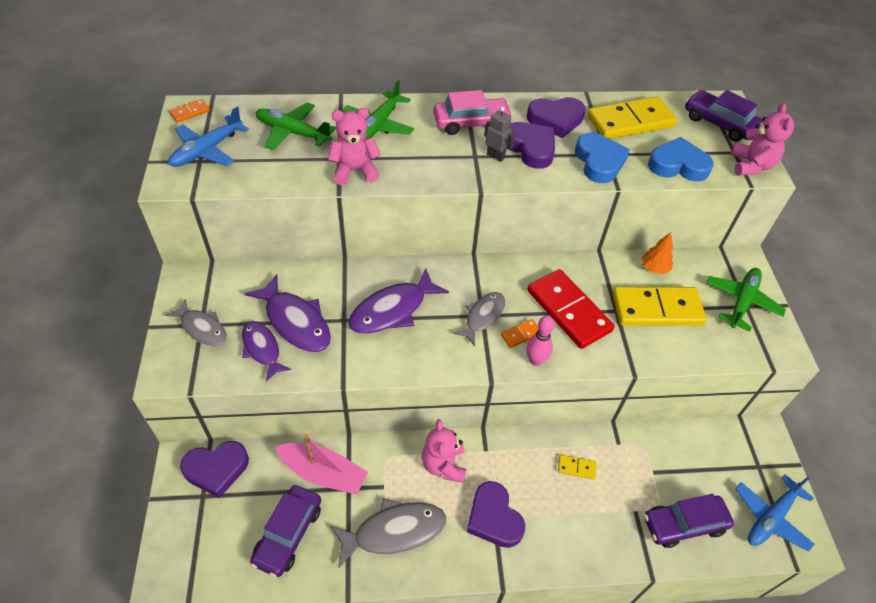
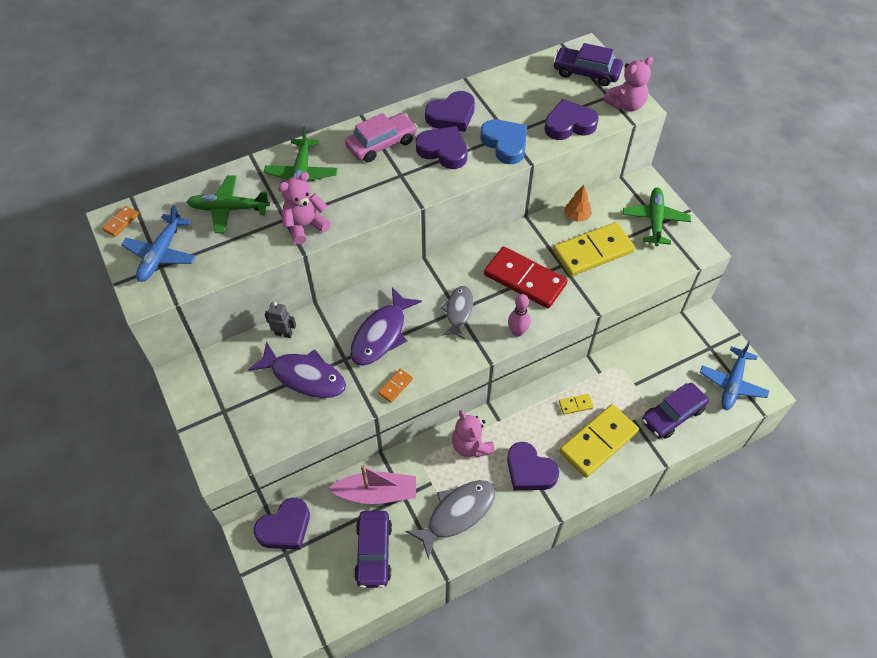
camera: 20 degrees left, 5 degrees up
(202, 328) = (226, 414): grey fish -> none
(262, 349) = (289, 411): purple fish -> none
(495, 156) = (418, 169): grey robot -> grey robot (283, 333)
(521, 334) = (496, 314): orange domino -> orange domino (395, 386)
(630, 122) = (514, 96): yellow domino -> yellow domino (598, 442)
(678, 165) = (569, 124): blue heart -> purple heart
(751, 165) = (626, 104): pink teddy bear -> pink teddy bear turned 75 degrees clockwise

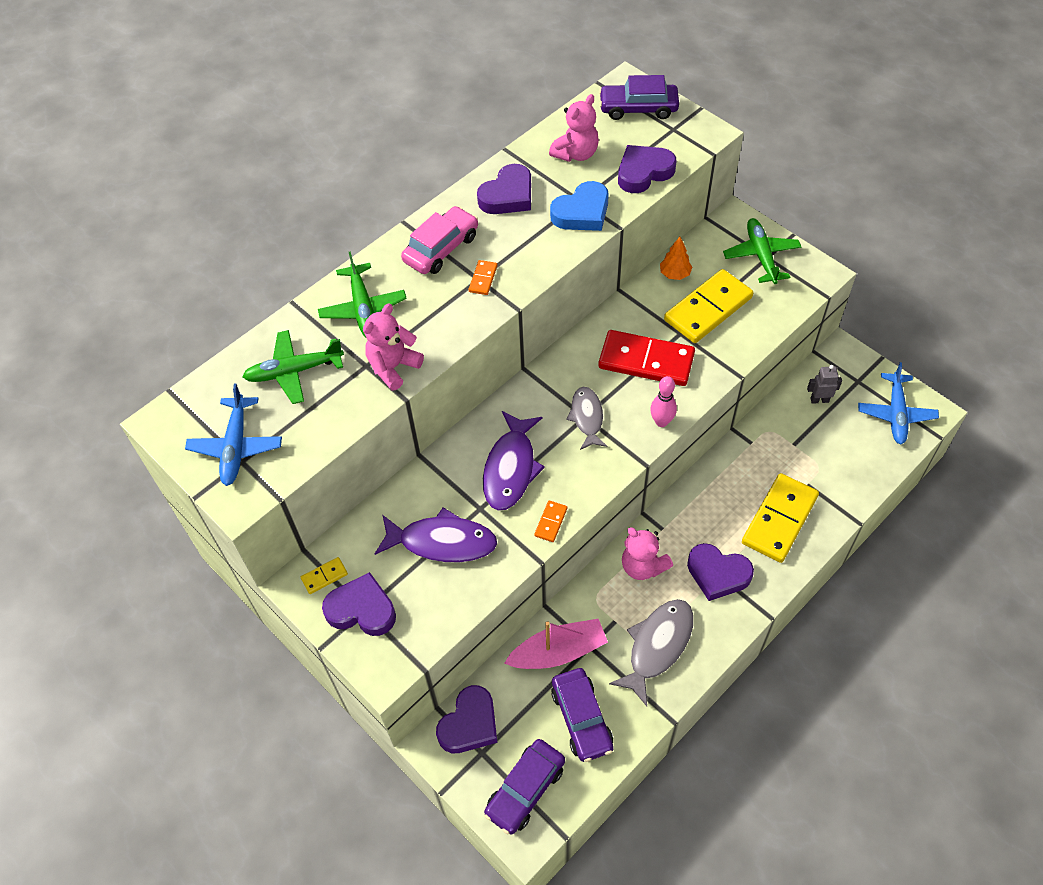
camera: 15 degrees left, 0 degrees up
(121, 222) = (169, 423): orange domino -> orange domino (483, 279)
(283, 333) = (397, 500): grey robot -> grey robot (819, 400)
(443, 151) = (515, 238): purple heart -> purple heart (362, 609)
(505, 144) = (582, 212): blue heart -> blue heart turned 105 degrees clockwise
(575, 405) = (739, 486): yellow domino -> yellow domino (324, 576)
(626, 104) = (696, 134): pink teddy bear -> pink teddy bear (576, 153)
(672, 415) = (846, 466): purple car -> purple car (525, 789)

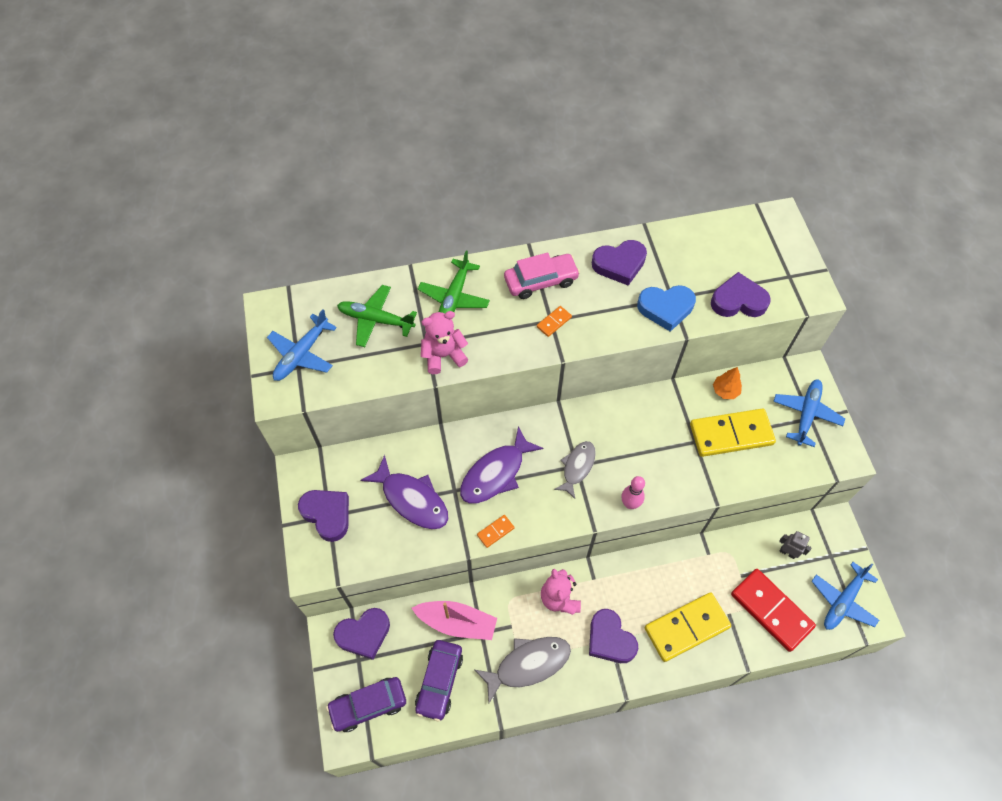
camera: 30 degrees right, 5 degrees up
(324, 576) = (320, 475): yellow domino -> none
(576, 153) = (696, 257): pink teddy bear -> none
(638, 108) = (773, 243): purple car -> none
(646, 361) = (653, 448): red domino -> red domino (771, 610)
(761, 256) = (806, 414): green plane -> blue plane

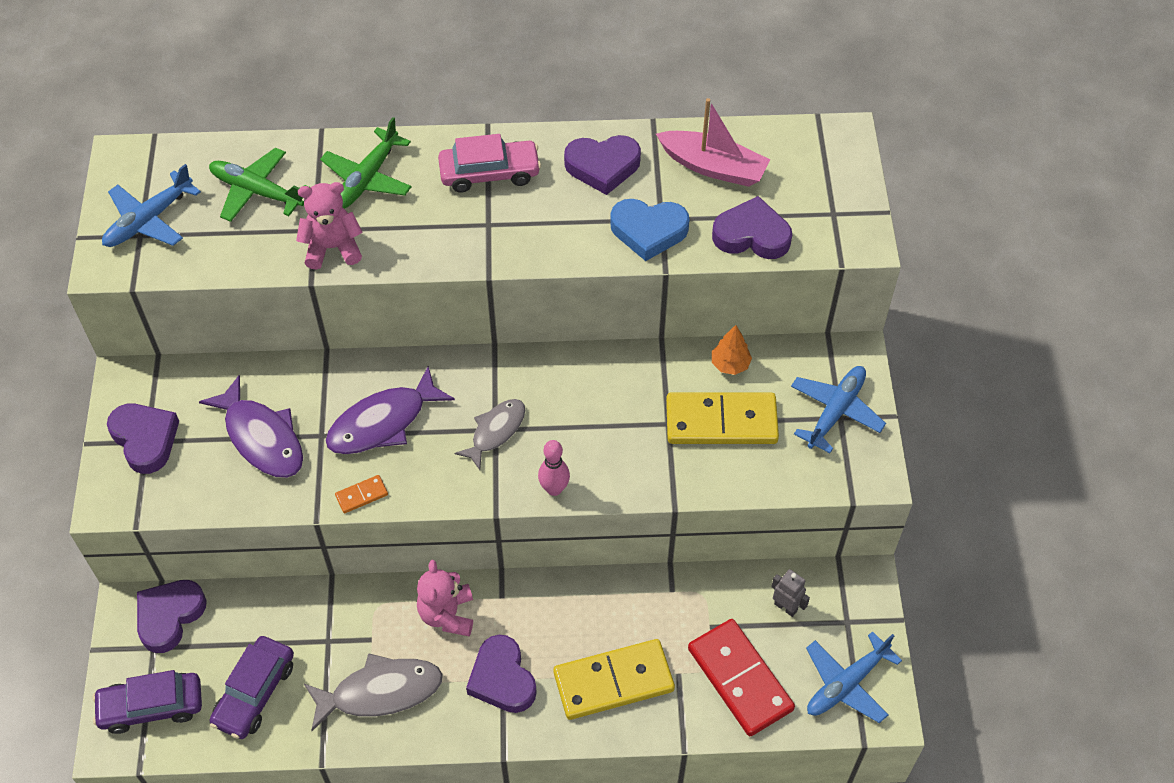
camera: 10 degrees right, 5 degrees down
(364, 634) = (169, 616): purple heart -> purple heart turned 135 degrees clockwise
(457, 622) = (298, 622): pink boat -> pink boat (713, 167)
(554, 322) = (491, 227): orange domino -> none

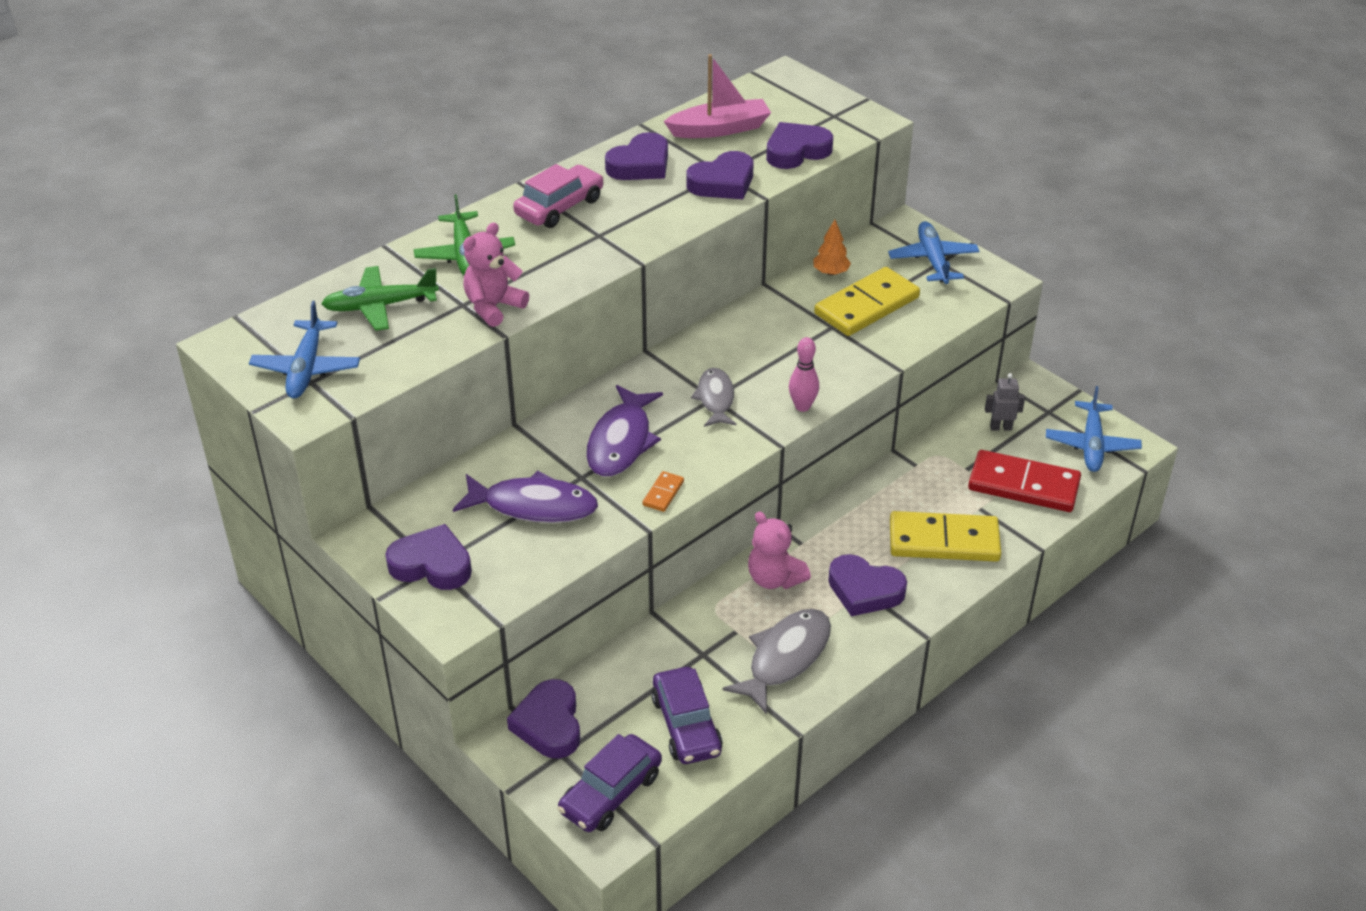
camera: 40 degrees left, 15 degrees down
(613, 682) = (944, 541): yellow domino -> yellow domino turned 60 degrees clockwise
(648, 231) = (723, 183): blue heart -> purple heart

